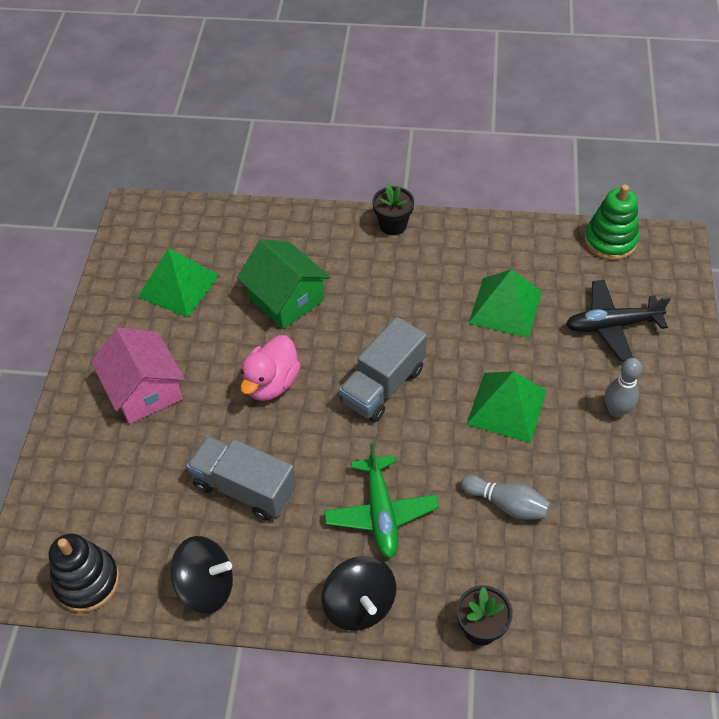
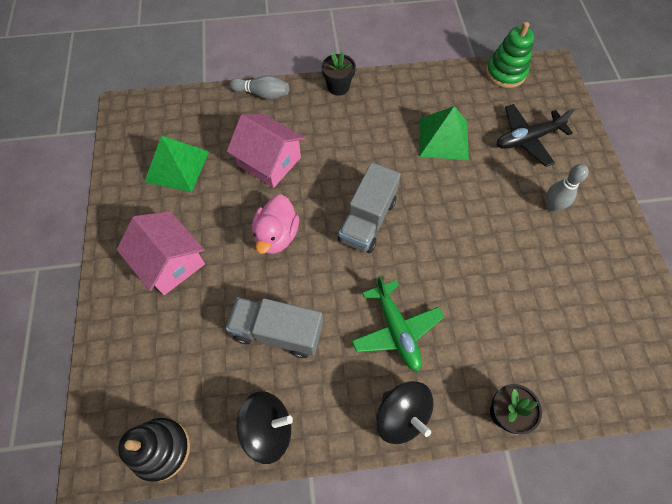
camera: 15 degrees left, 10 degrees up
(286, 298) = (269, 161): green house -> pink house
(506, 407) = (469, 219): green pyramid -> none
(506, 504) = (493, 301): grey bowling pin -> grey bowling pin (262, 94)

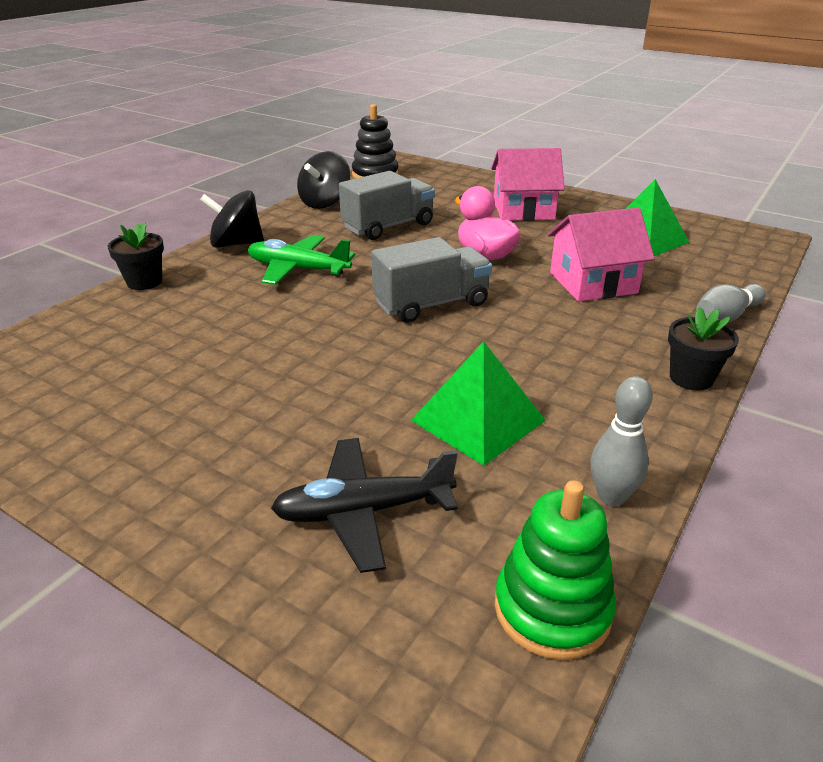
camera: 130 degrees right, 30 degrees down
(367, 220) = (431, 304): grey truck -> grey truck turned 90 degrees clockwise
(527, 139) = (363, 511): black plane -> black plane turned 120 degrees counterclockwise
(551, 206) = (231, 447): grey bowling pin -> grey bowling pin (611, 496)

